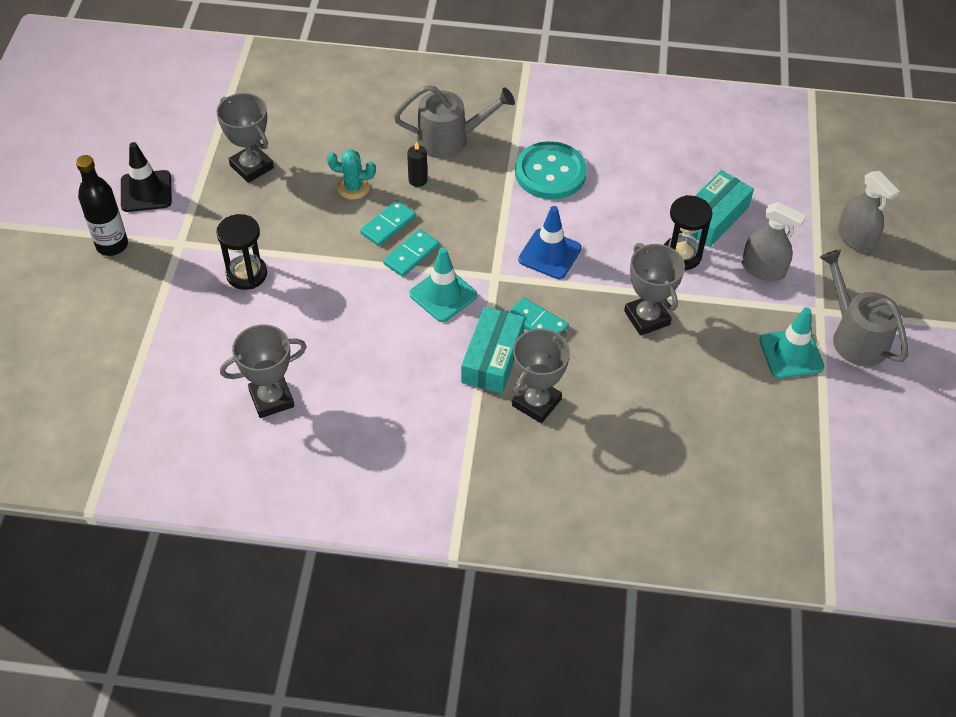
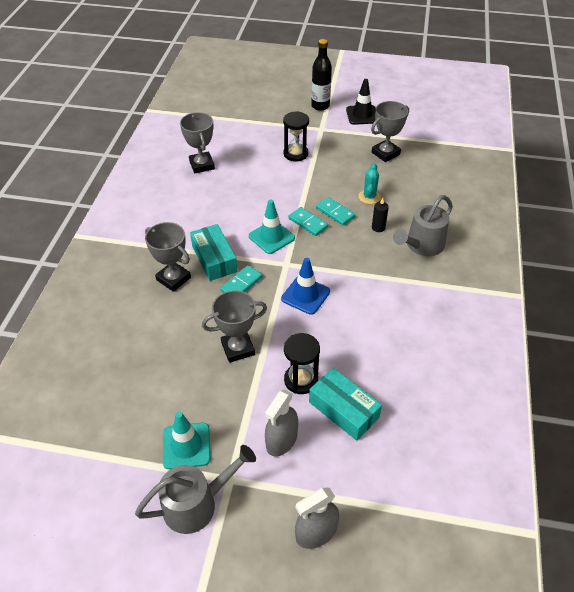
camera: 95 degrees right, 5 degrees down
(450, 139) = (421, 246): grey watering can -> grey watering can turned 45 degrees clockwise
(492, 358) = (214, 259): turquoise box -> turquoise box turned 45 degrees clockwise
(550, 172) = (391, 301): turquoise button -> none

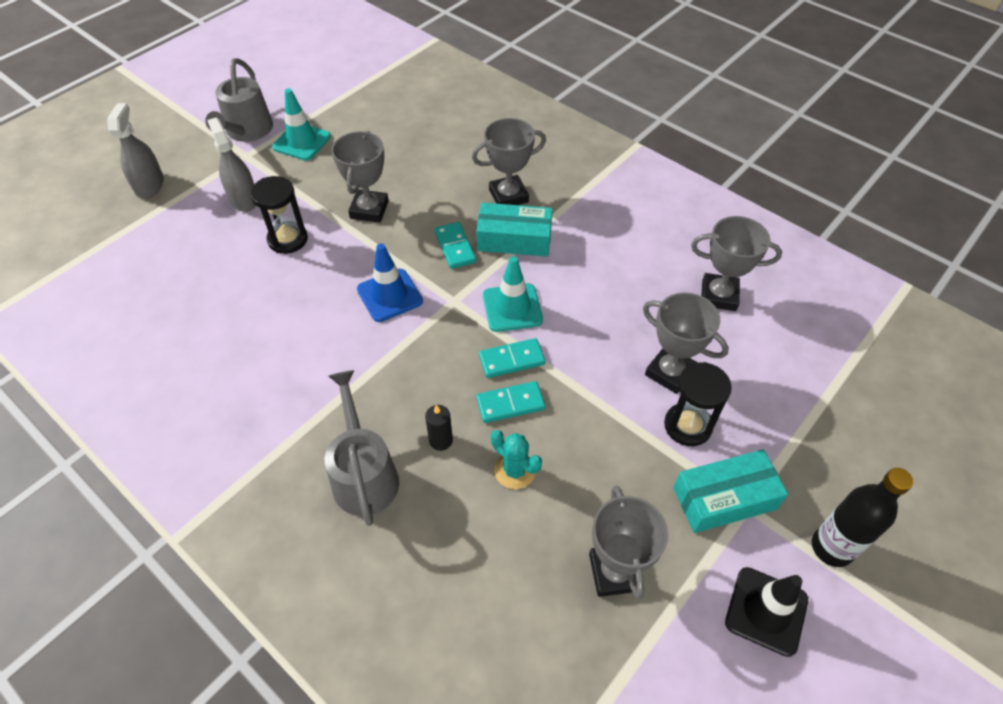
camera: 120 degrees right, 5 degrees up
(268, 167) = (670, 372): none -> grey trophy
(343, 410) = (225, 255): turquoise box -> turquoise box (724, 498)

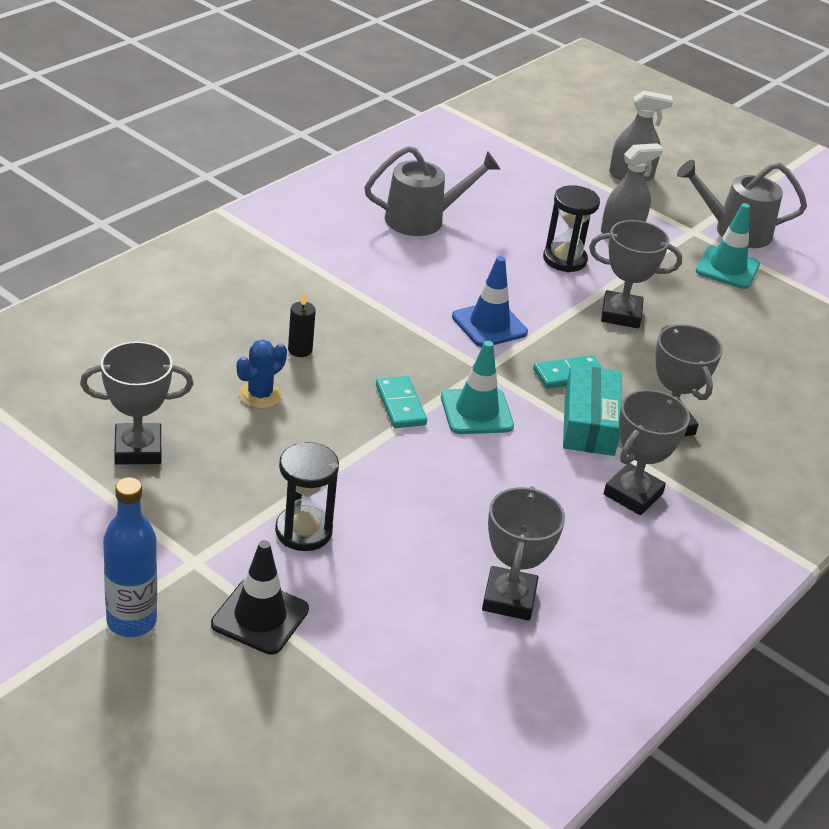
camera: 85 degrees right, 15 degrees down
(363, 474) = (267, 303): grey watering can -> grey watering can (423, 219)
(510, 404) = (341, 399): turquoise domino -> none
(515, 470) = (260, 395): turquoise cactus -> blue cactus
(670, 372) = (381, 529): grey trophy -> grey trophy (633, 494)
(724, 498) = (206, 544): turquoise box -> none
(766, 611) = (73, 550): black traffic cone -> black traffic cone (260, 617)
(831, 547) = (131, 621): black bottle -> blue bottle

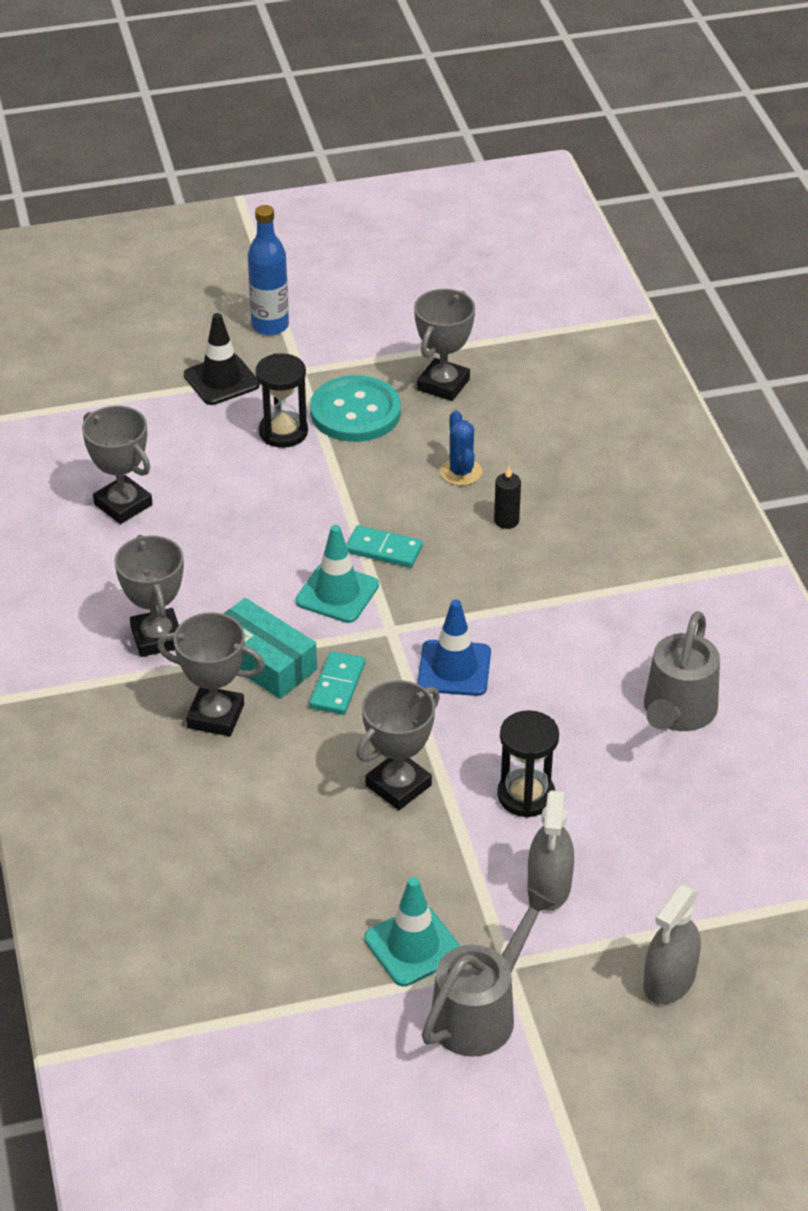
camera: 130 degrees right, 5 degrees up
(230, 493) = (355, 412): none -> turquoise button

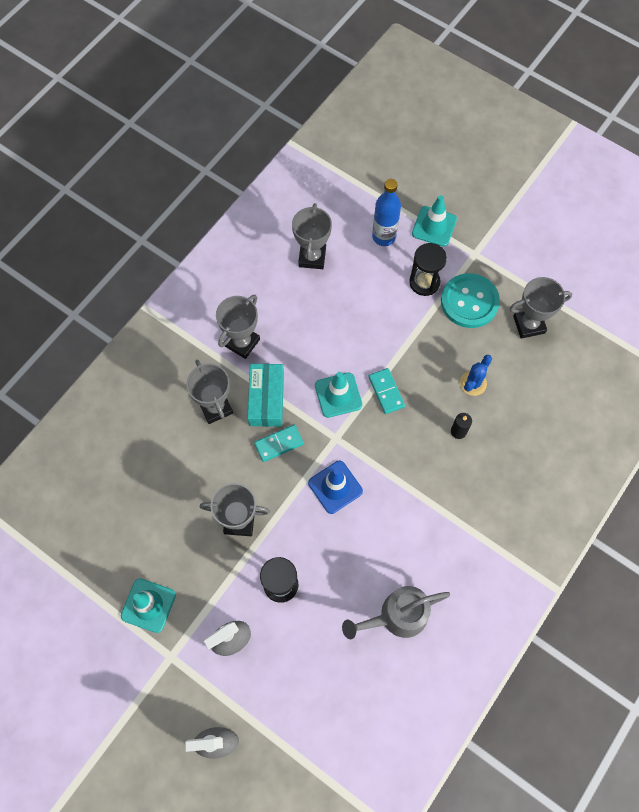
camera: 50 degrees right, 25 degrees up
(221, 380) = (434, 226): black traffic cone -> turquoise traffic cone
(270, 326) = (493, 214): blue bottle -> blue bottle (384, 236)
(481, 1011) = (133, 666): grey watering can -> none

